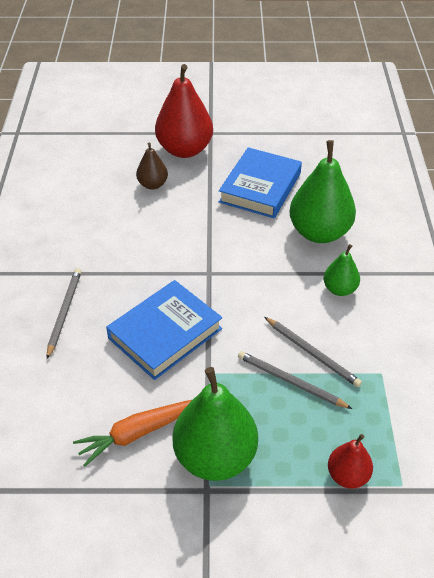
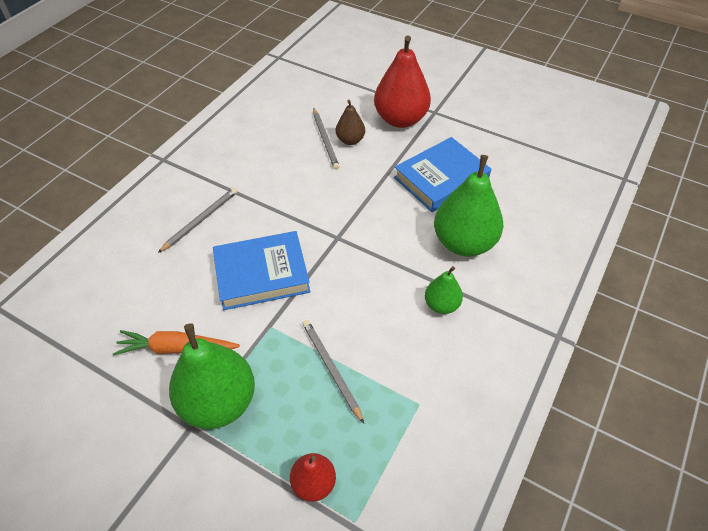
camera: 30 degrees right, 5 degrees up
(312, 353) = (370, 353): grey pencil -> grey pencil (325, 140)

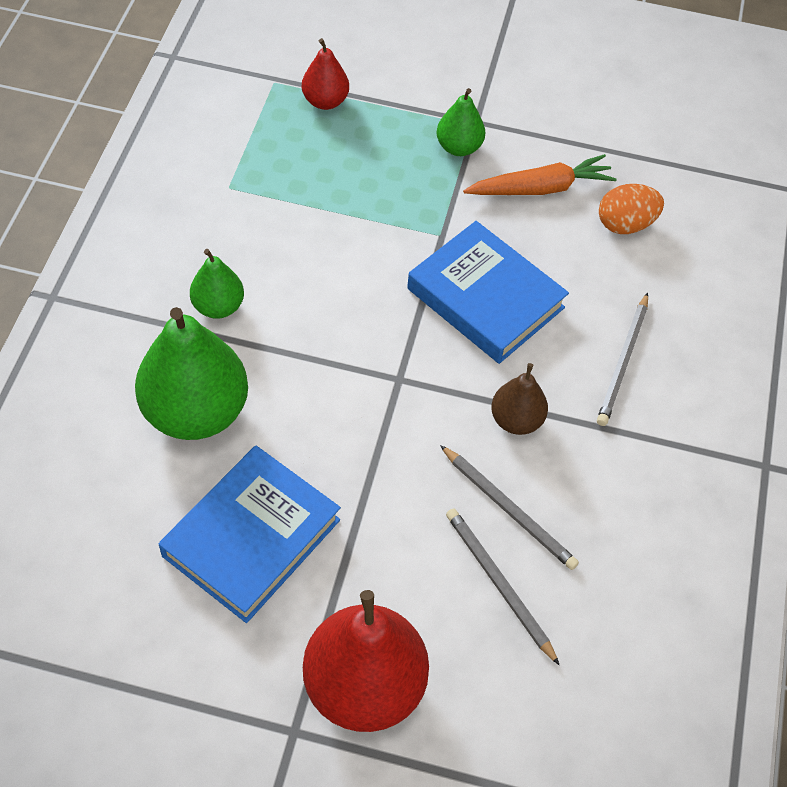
camera: 160 degrees right, 5 degrees up
(135, 306) = (625, 224): none -> orange egg
(219, 402) = (459, 147): green pear -> green pear, size x0.52
(262, 274) = (485, 298): blue book -> blue book turned 75 degrees clockwise
(331, 369) = (344, 202): grey pencil -> grey pencil (509, 509)
(350, 140) = (450, 596): brown pear -> brown pear (516, 420)

